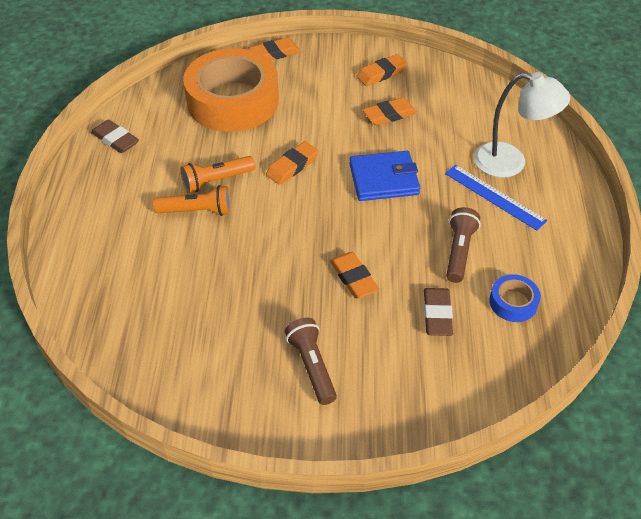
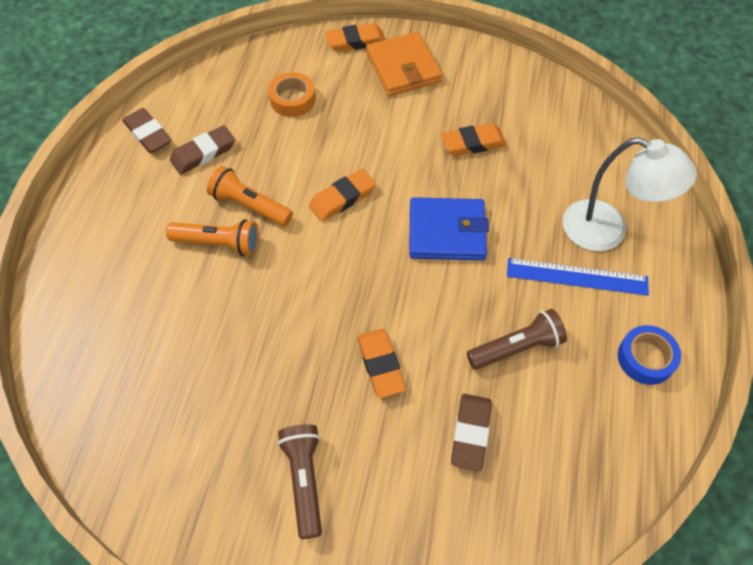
camera: 10 degrees right, 10 degrees up
(167, 148) = (203, 153): none -> brown eraser
(216, 181) = (250, 205): orange flashlight -> orange flashlight turned 45 degrees clockwise
(233, 101) = (292, 99): orange tape -> orange tape, size x0.42
(319, 68) = (403, 67): none -> orange wallet
(381, 73) = (476, 85): orange eraser -> none
(459, 251) = (517, 348): brown flashlight -> brown flashlight turned 45 degrees clockwise
(494, 196) = (577, 276): blue ruler -> blue ruler turned 45 degrees counterclockwise
(513, 302) = (568, 431): blue tape -> blue tape (645, 358)

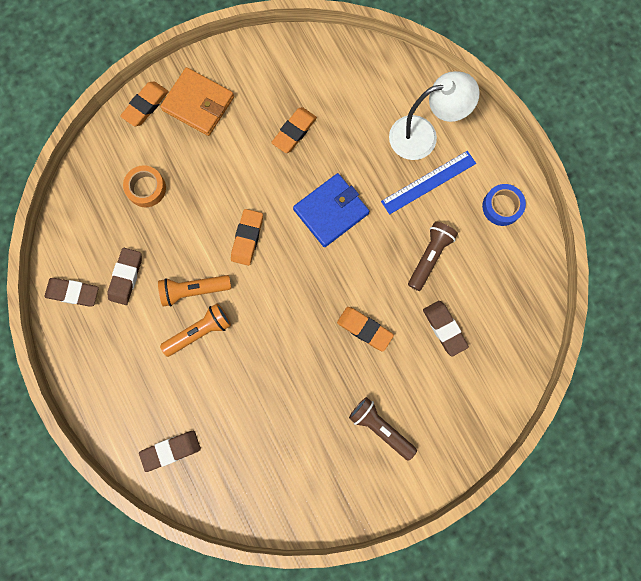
camera: 40 degrees left, 20 degrees up
(84, 326) = (171, 450): none -> brown eraser

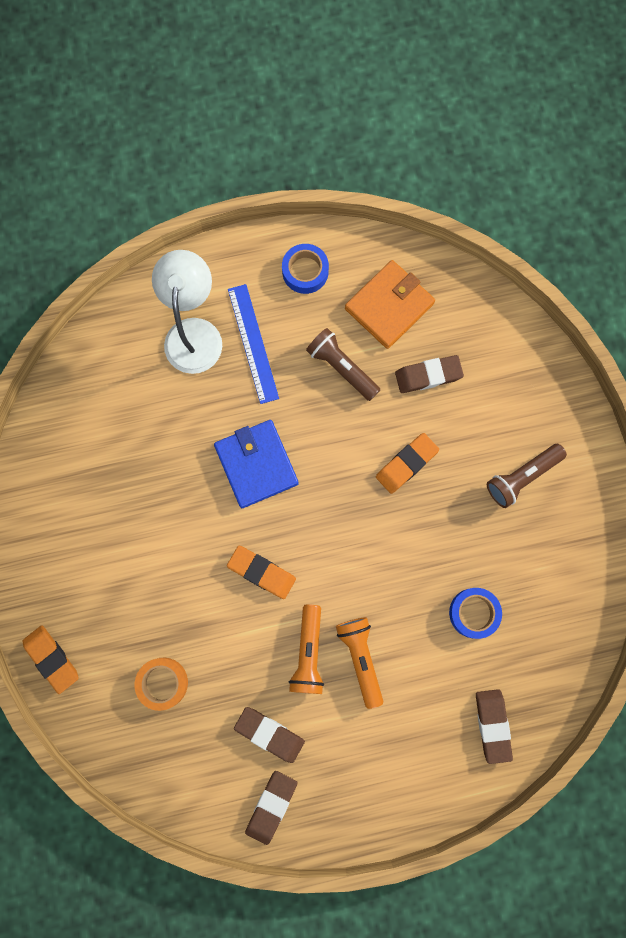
camera: 75 degrees left, 0 degrees up
(198, 104) = (70, 591): orange wallet -> orange wallet (389, 306)
(257, 414) = (474, 613): none -> blue tape
(294, 132) = (144, 481): orange eraser -> none

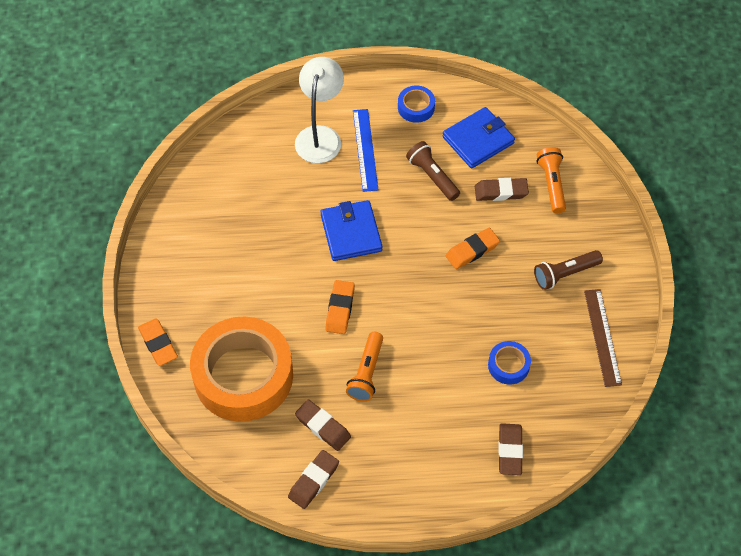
camera: 10 degrees right, 20 degrees down
(162, 683) = (243, 375): orange tape -> orange tape, size x2.39
(261, 572) = (340, 309): orange eraser -> orange eraser turned 60 degrees clockwise
(360, 658) = (409, 383): orange flashlight -> orange flashlight (552, 184)
(389, 306) = (478, 140): orange wallet -> blue wallet
(578, 555) = (602, 337): none -> brown ruler

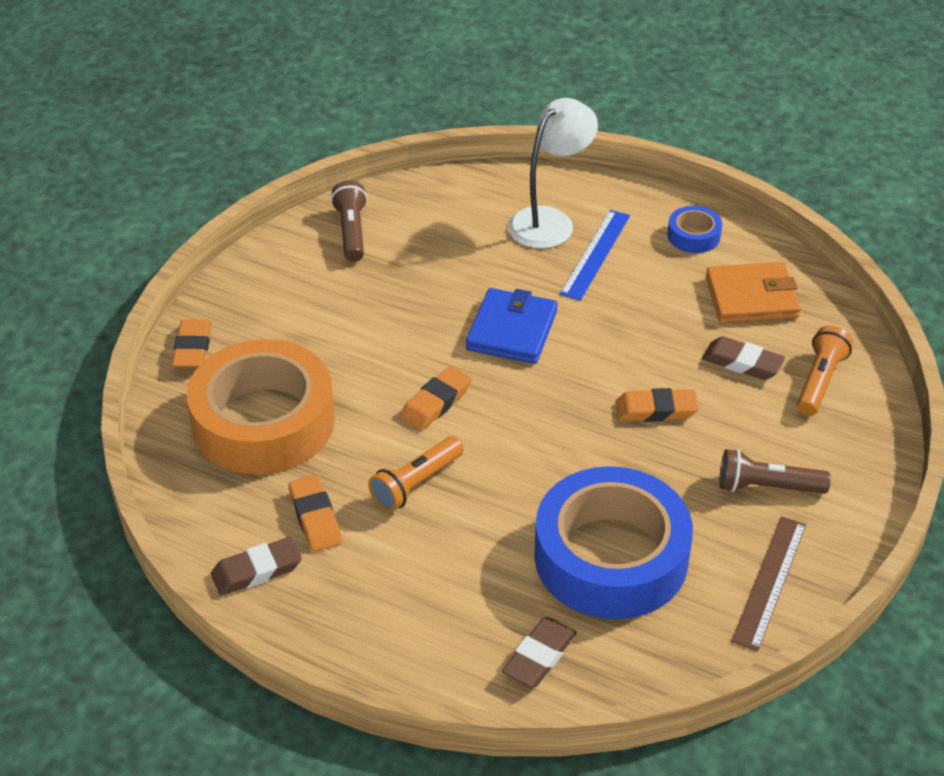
camera: 30 degrees right, 15 degrees down
(323, 427) = (315, 517): brown eraser -> orange eraser
(432, 176) = (662, 312): brown flashlight -> brown flashlight (351, 232)
(478, 140) = (751, 297): blue wallet -> orange wallet
(508, 365) = (611, 557): blue tape -> blue tape, size x2.39

